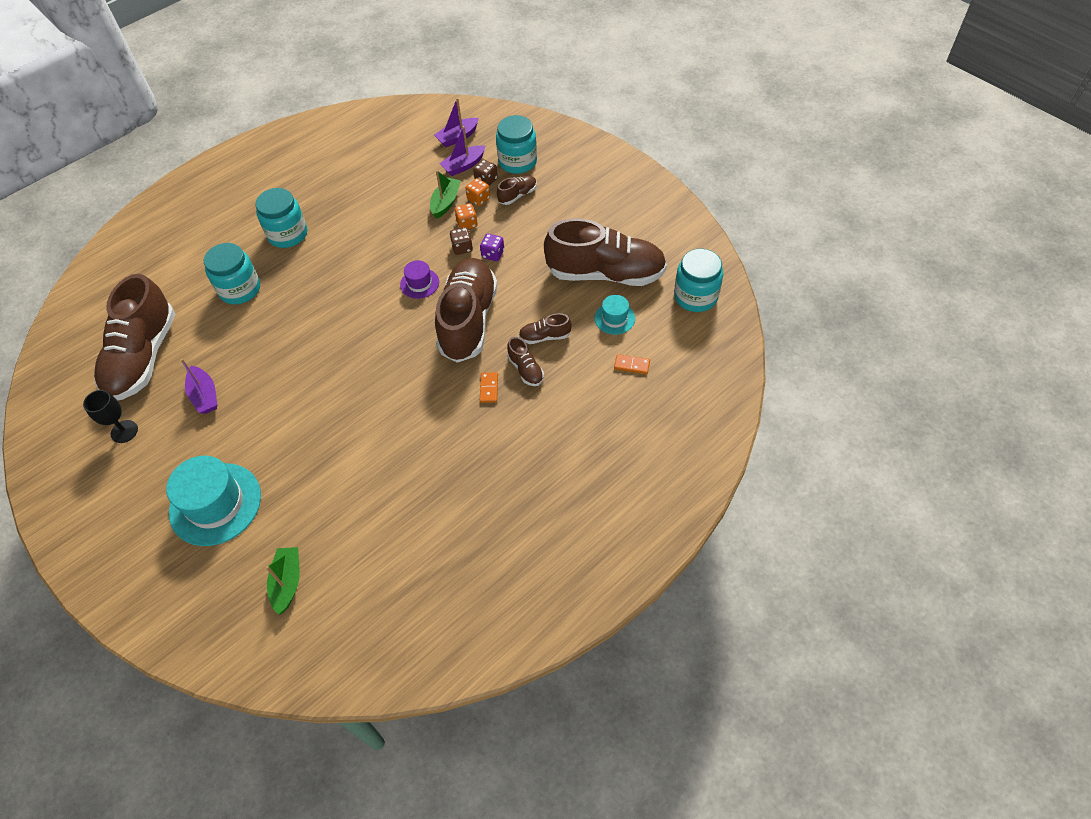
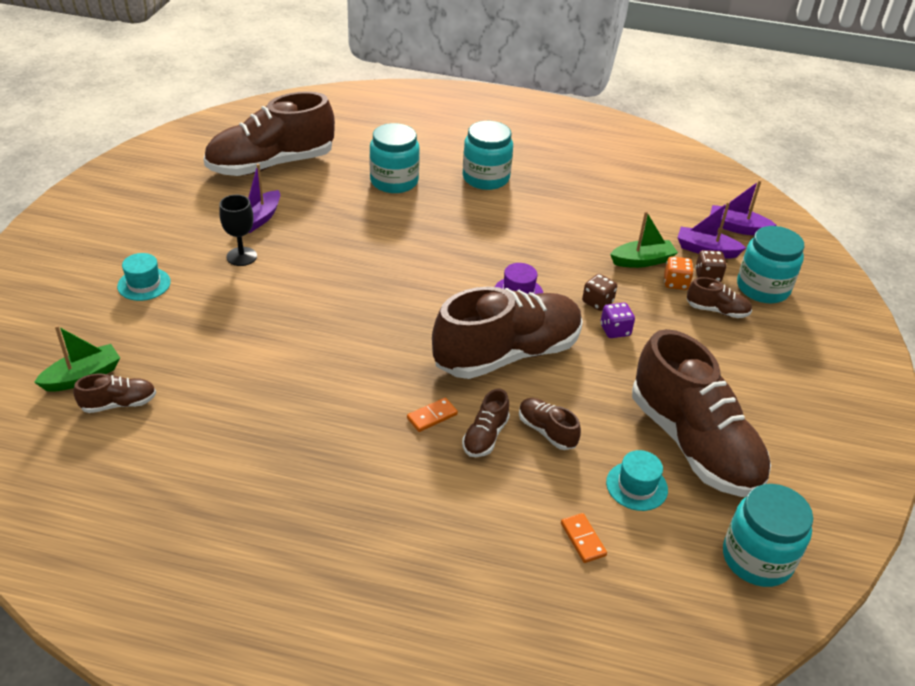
camera: 50 degrees right, 15 degrees down
(124, 431) = (185, 193): black goblet -> black goblet (241, 256)
(215, 504) = (144, 284): turquoise hat -> turquoise hat, size x0.50
(335, 568) = (119, 404): none -> brown shoe
(467, 224) = (633, 290): orange dice -> none

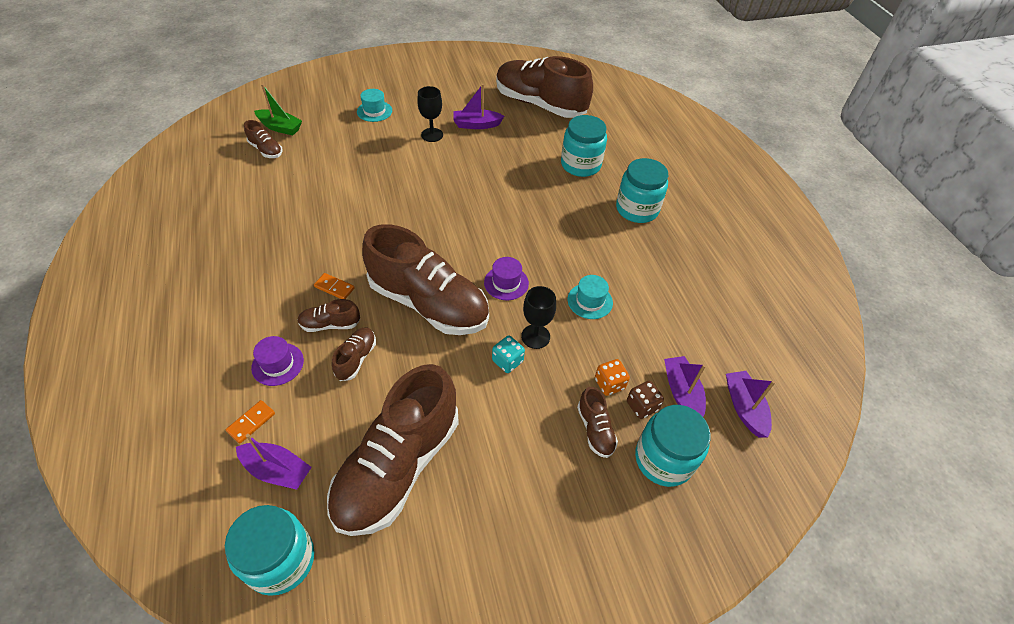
camera: 60 degrees right, 10 degrees up
(514, 496) = (277, 364): none -> purple hat
(597, 302) = (535, 336): brown dice -> black goblet
(615, 330) = (507, 361): purple dice -> turquoise dice
(636, 486) = (325, 439): turquoise hat -> turquoise hat (590, 301)
(642, 261) = (620, 348): green boat -> none
(655, 534) = (277, 470): none -> purple boat

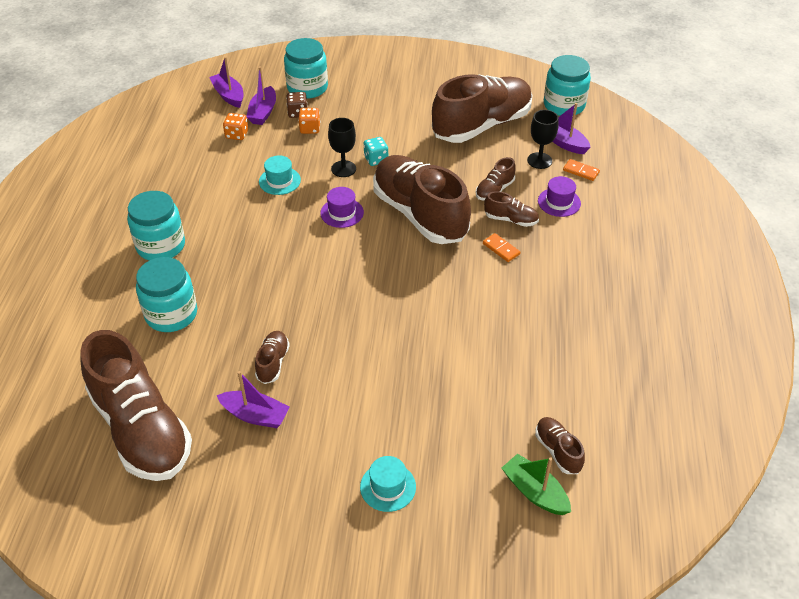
camera: 155 degrees left, 5 degrees down
(251, 422) = (581, 171): orange domino -> orange domino turned 60 degrees clockwise
(432, 135) = (325, 414): black goblet -> black goblet (539, 160)
(595, 429) = (340, 110): brown shoe -> brown shoe (273, 363)
(681, 347) = (237, 135): none -> orange dice
(744, 407) = (229, 95): purple boat -> purple boat turned 135 degrees clockwise

